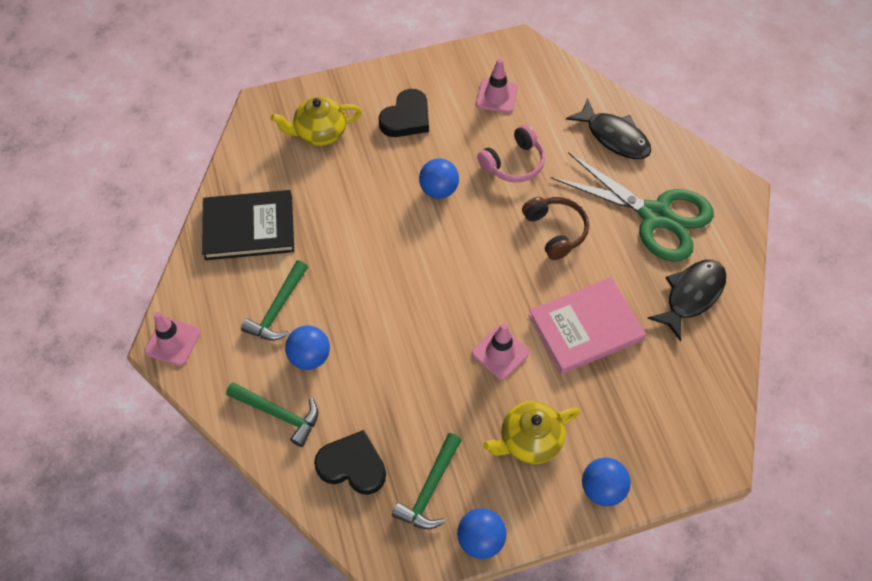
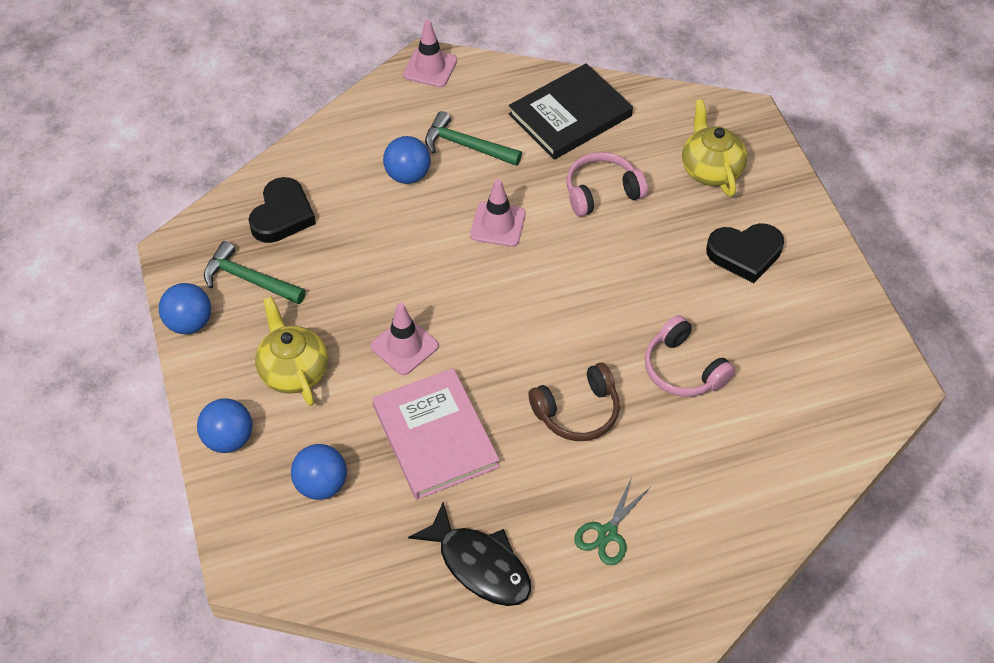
camera: 90 degrees right, 5 degrees down
(249, 227) = (570, 115): black book -> black book turned 60 degrees clockwise
(279, 414) = (344, 154): green hammer -> none
(339, 207) = (602, 192): none -> pink headphones
(406, 118) = (745, 254): black heart -> black heart turned 45 degrees counterclockwise
(439, 190) = (634, 288): blue ball -> blue ball (321, 484)
(496, 96) = (797, 353): pink traffic cone -> pink traffic cone (498, 224)
(614, 137) = (742, 493): black fish -> none
(655, 216) = (607, 533): green scissors -> green scissors, size x0.44

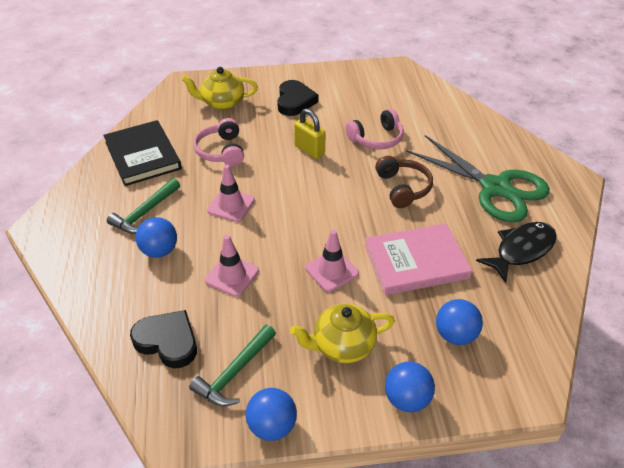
camera: 80 degrees left, 10 degrees down
(430, 68) = (47, 224): pink traffic cone -> pink traffic cone (232, 276)
(607, 533) = (495, 188): green scissors -> green scissors, size x2.29
(631, 289) = (309, 150): none -> yellow padlock

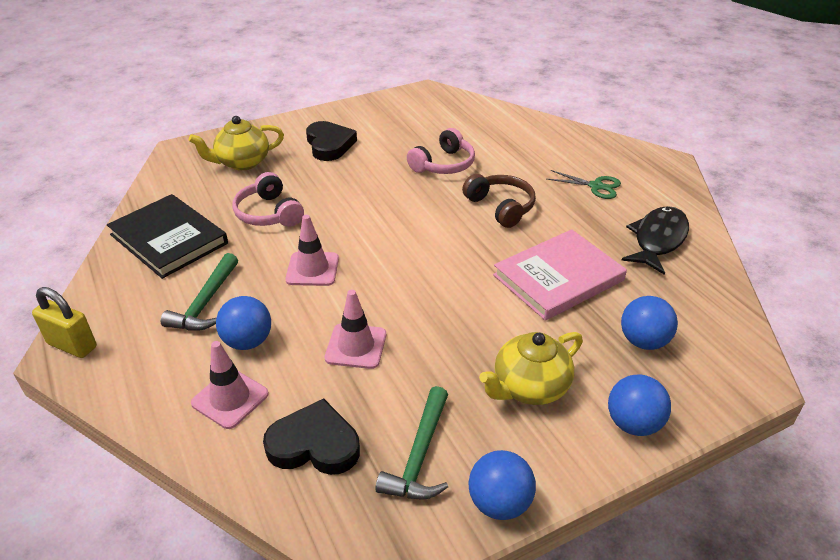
camera: 20 degrees left, 5 degrees down
(309, 150) = (374, 191): yellow padlock -> yellow padlock (72, 345)
(332, 271) = (471, 310): pink traffic cone -> pink traffic cone (230, 398)
(495, 188) = (596, 186): green scissors -> green scissors, size x0.44

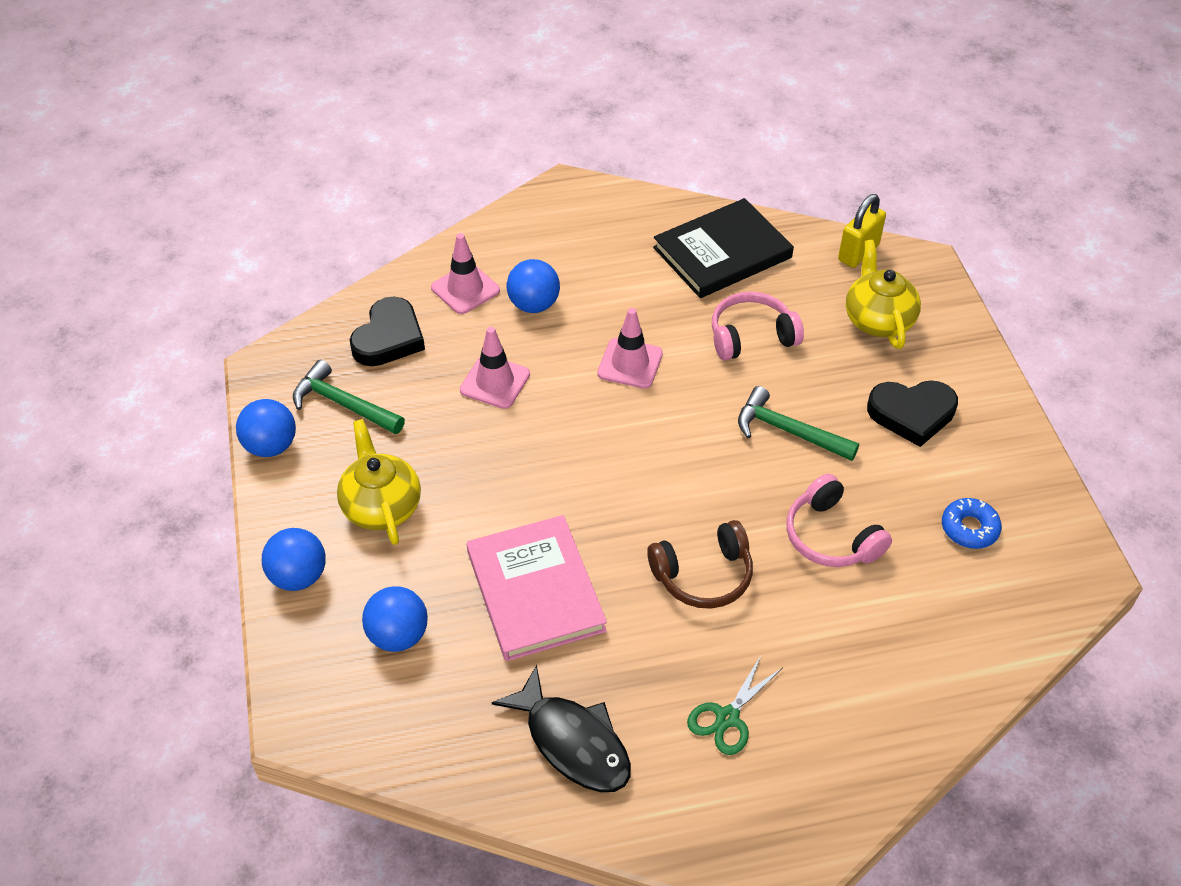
camera: 105 degrees right, 10 degrees up
(72, 345) = (575, 192): yellow padlock -> yellow padlock (858, 253)
(205, 303) = (602, 278): green hammer -> green hammer (788, 431)
(414, 122) = (969, 528): none -> blue donut

